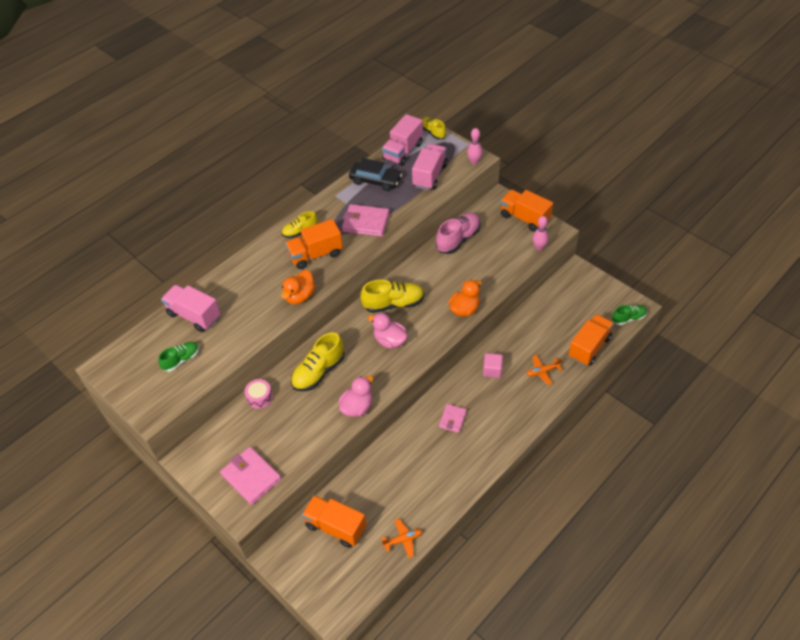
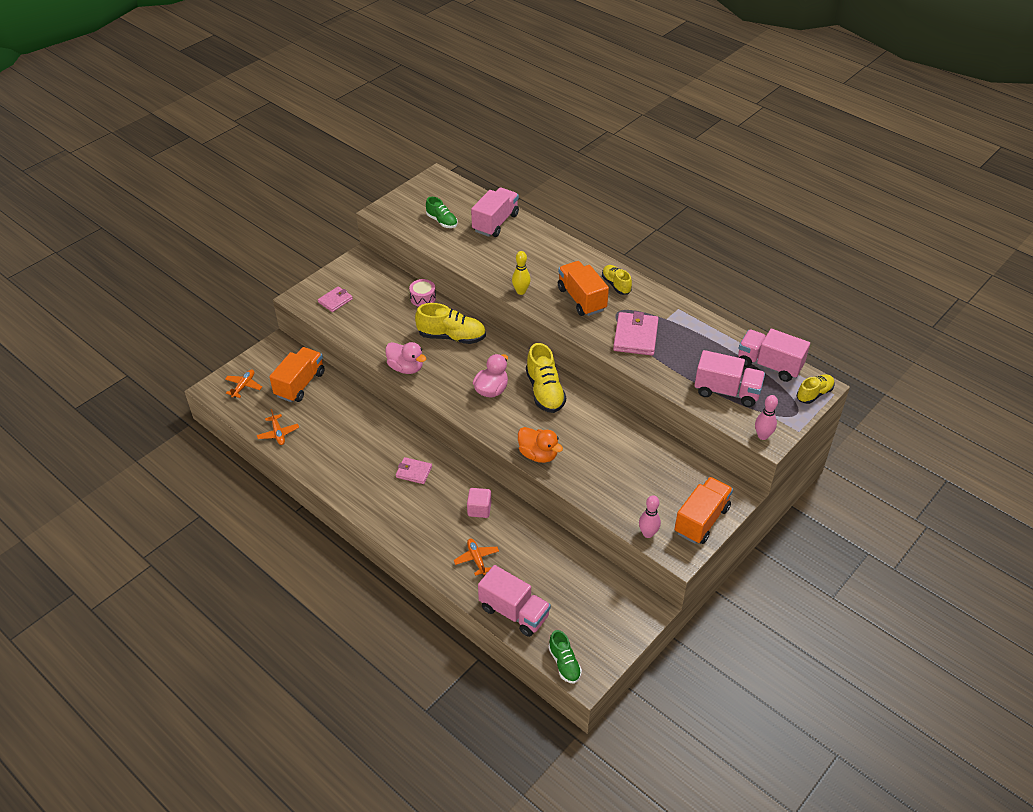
camera: 85 degrees right, 5 degrees down
(251, 477) = (335, 300): pink wallet -> pink wallet, size x0.60
(300, 296) = (521, 291): orange duck -> yellow bowling pin
(318, 372) = (452, 337): yellow shoe -> yellow shoe turned 150 degrees clockwise
(333, 584) = (243, 386): none -> orange plane
(375, 181) = (709, 342): black car -> none
(458, 239) = (653, 449): pink shoe -> none
(589, 347) = (514, 612): orange truck -> pink truck

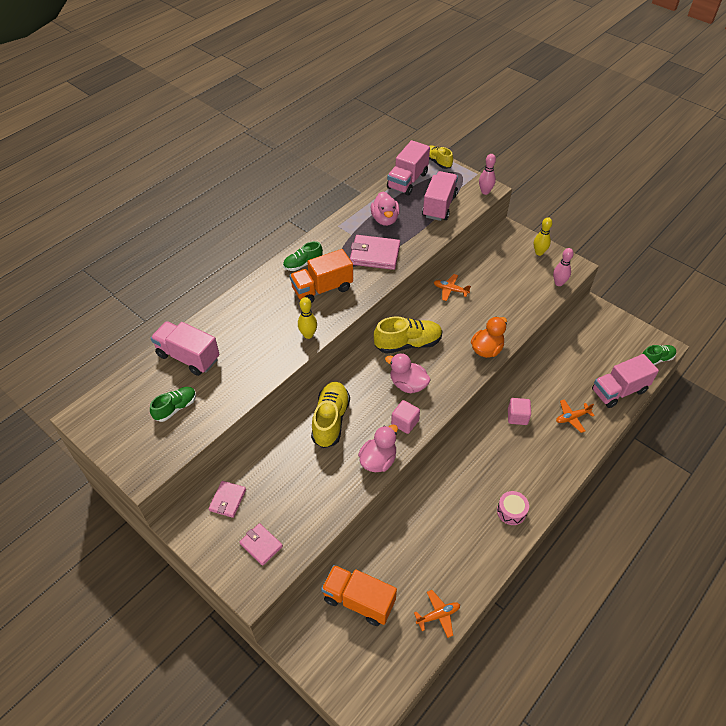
camera: 90 degrees left, 5 degrees up
(243, 386) = (362, 671): orange plane -> orange plane (450, 290)
(414, 472) = (480, 472): pink wallet -> pink wallet (228, 500)
(423, 298) = (265, 450): pink drum -> pink drum (511, 511)
(446, 386) = (405, 422): none -> pink cube
(514, 612) = (619, 391): pink truck -> pink truck turned 150 degrees counterclockwise
(616, 285) = (303, 264): yellow shoe -> green shoe
(694, 345) = (385, 219): none -> pink duck
(701, 520) = (539, 252): orange truck -> yellow bowling pin

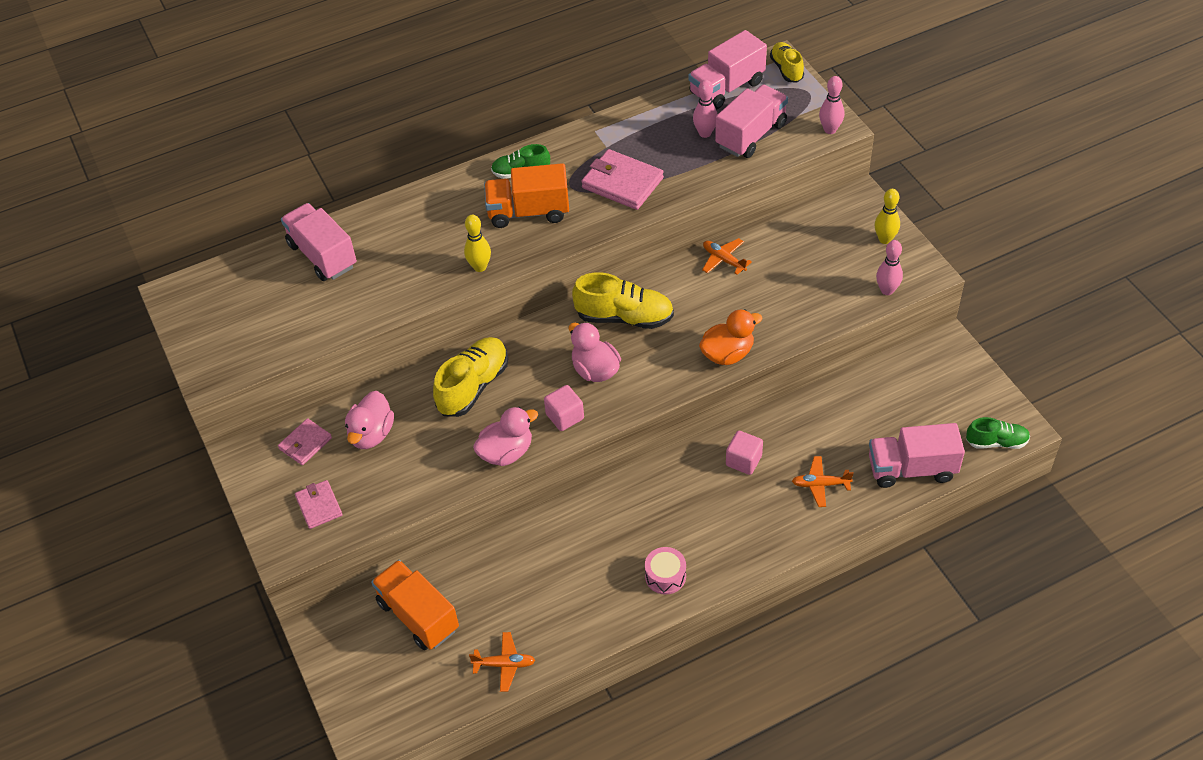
camera: 25 degrees right, 0 degrees up
(175, 408) = (280, 313): green shoe -> none
(385, 219) = (663, 137): pink duck -> pink duck (371, 434)
(410, 211) = (705, 133): none -> pink bowling pin

